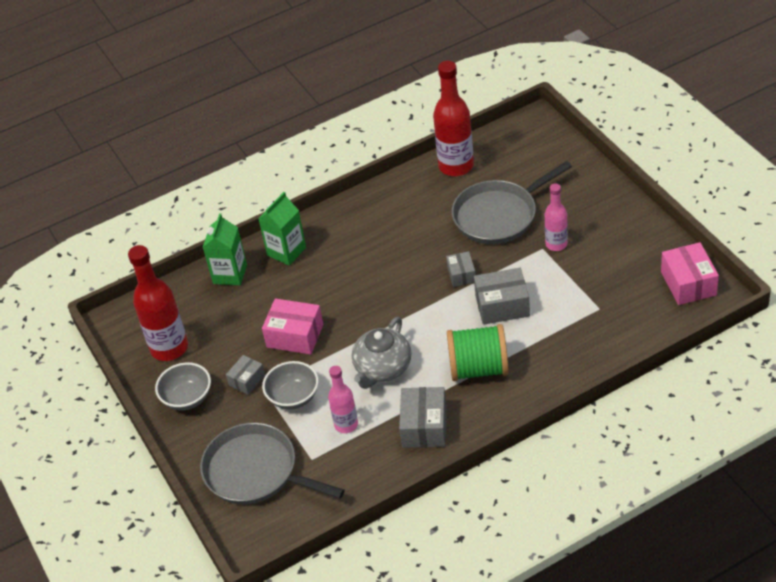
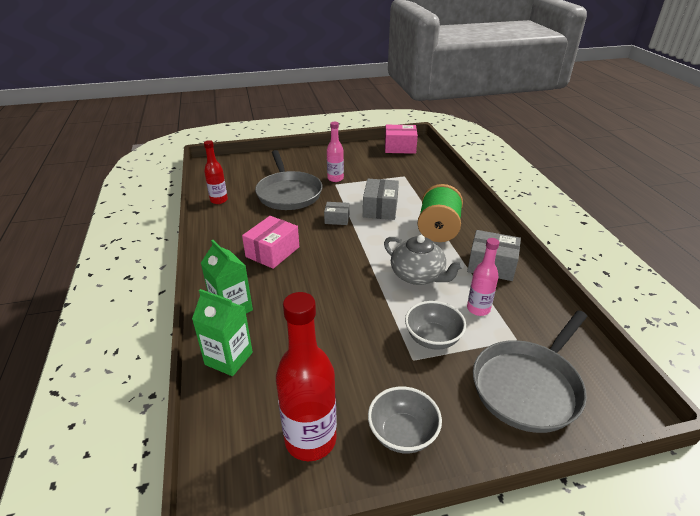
camera: 80 degrees left, 10 degrees down
(247, 380) = (395, 371): grey box -> none
(295, 336) = (351, 323): pink box -> pink box (272, 252)
(456, 166) = (219, 200): red bottle -> red bottle, size x0.59

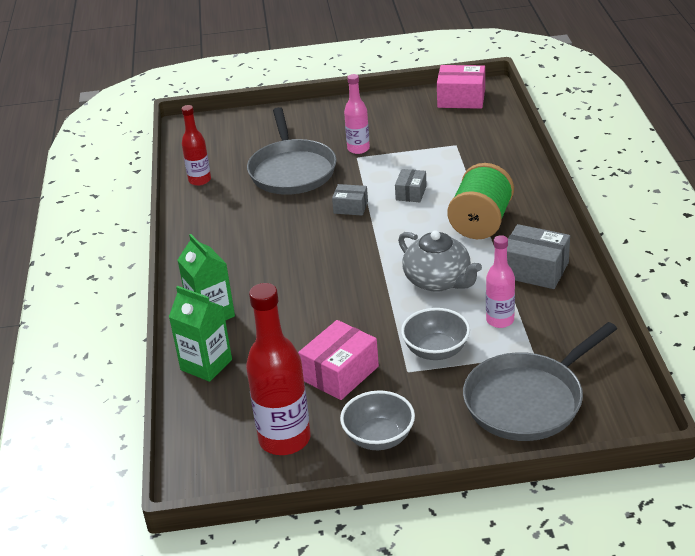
camera: 10 degrees right, 0 degrees up
(272, 252) = (263, 249): pink box -> pink box (340, 373)
(380, 208) = (411, 193): grey box -> grey box, size x0.60

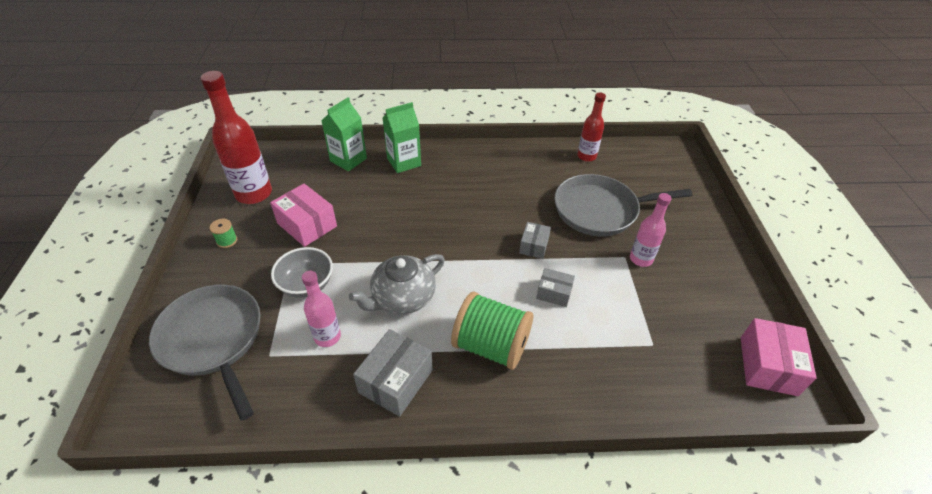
camera: 90 degrees right, 10 degrees up
(379, 437) = (227, 241): grey bowl -> green spool

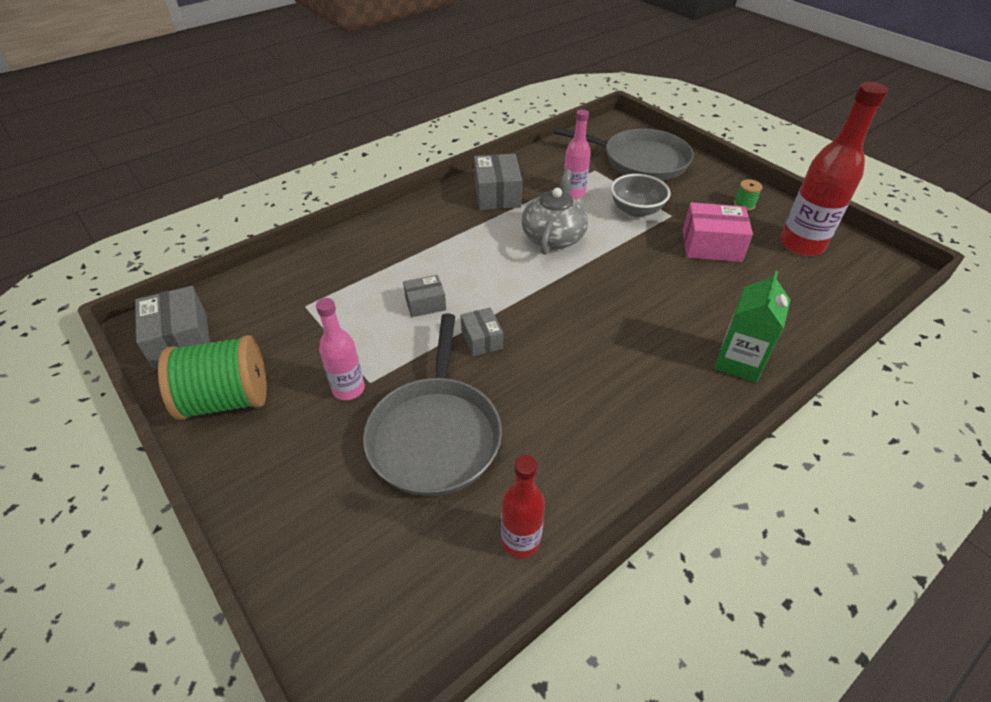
camera: 145 degrees right, 0 degrees up
(348, 160) = (796, 327): green carton -> none
(491, 346) = (449, 241): green spool -> green spool (227, 399)
(600, 210) = (435, 435): grey pan -> grey pan turned 135 degrees clockwise
(768, 366) = (181, 341): pink box -> grey box

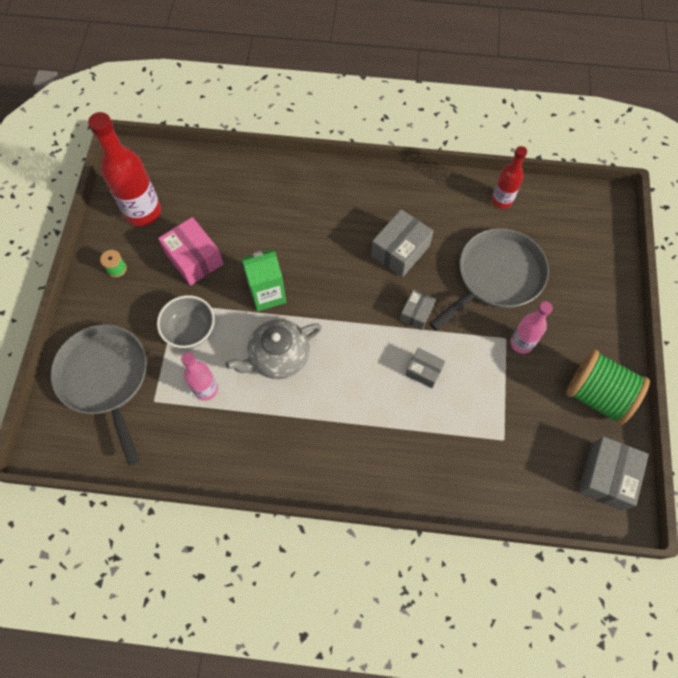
camera: 135 degrees left, 20 degrees up
(497, 195) = (262, 442): grey box -> grey box (400, 251)
(739, 362) = (300, 186): green carton -> green carton (267, 294)

